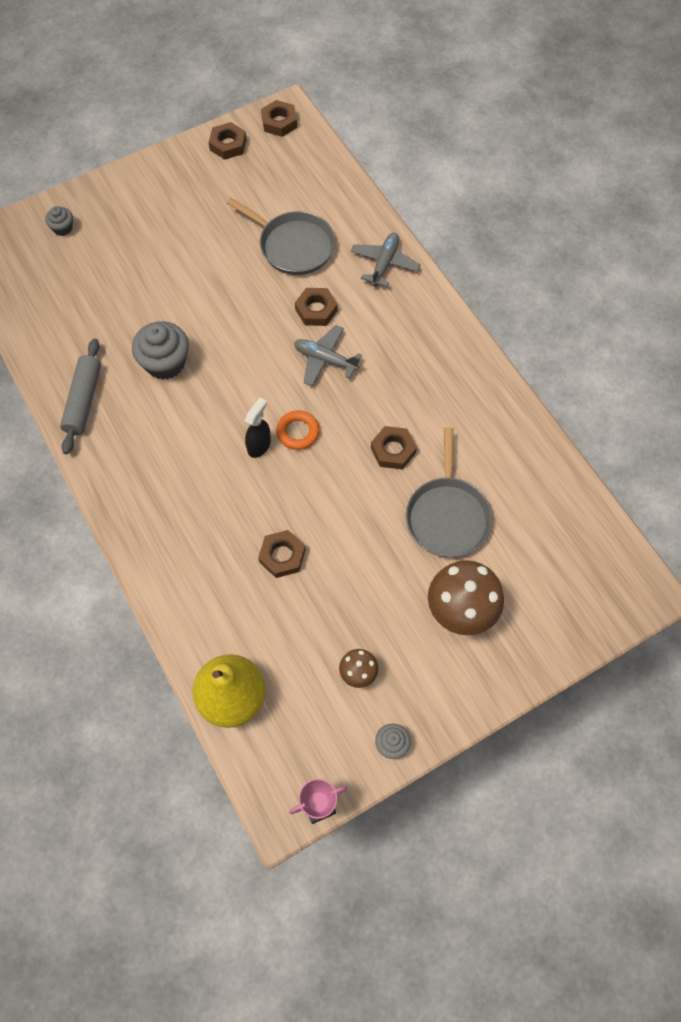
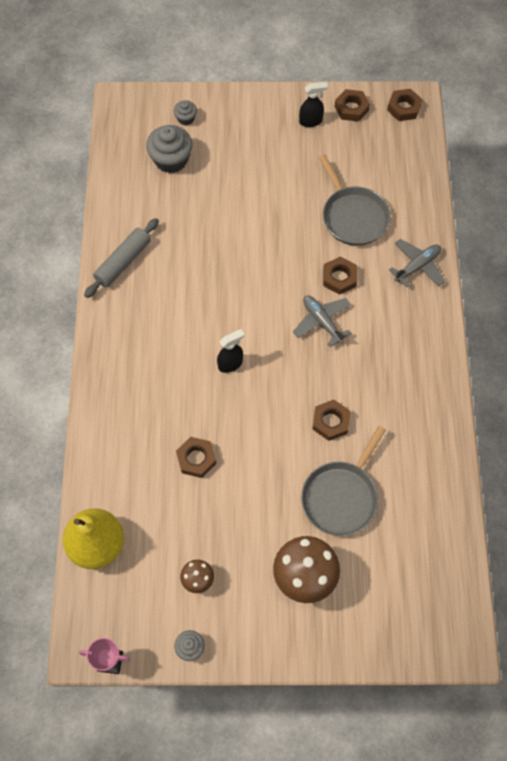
camera: 30 degrees right, 0 degrees up
(165, 362) = (199, 262): grey cupcake -> grey cupcake (171, 160)
(195, 174) = (311, 121): none -> black spray bottle
(298, 432) = (266, 369): orange ring -> none

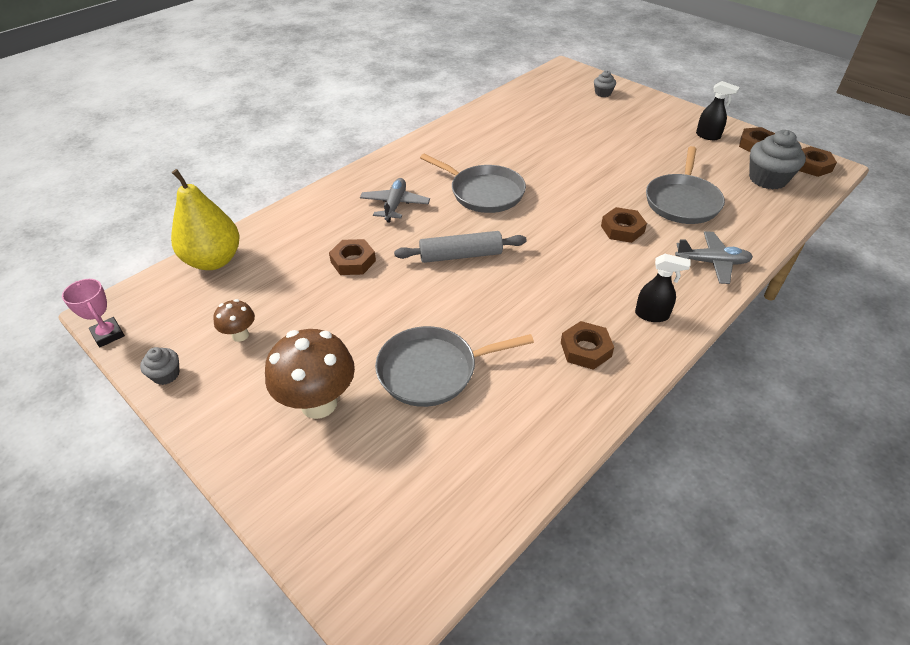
camera: 45 degrees right, 20 degrees down
(123, 262) = (459, 134): grey rolling pin -> grey rolling pin (461, 255)
(171, 160) = (564, 106): grey cupcake -> grey cupcake (767, 179)
(212, 315) = (483, 192): none -> grey pan
(230, 364) = (459, 225): black spray bottle -> black spray bottle (652, 315)
(322, 322) = (571, 246): grey plane -> grey plane (395, 205)
(331, 422) = (493, 312): brown nut -> brown nut (585, 349)

